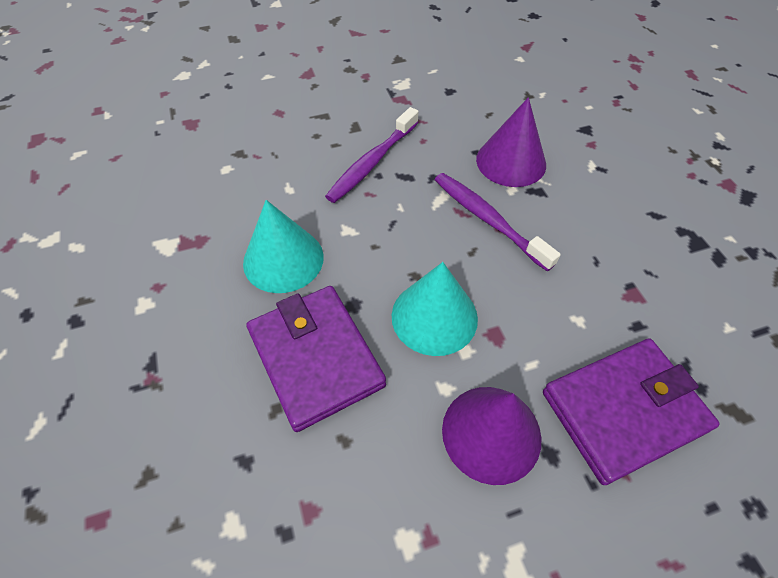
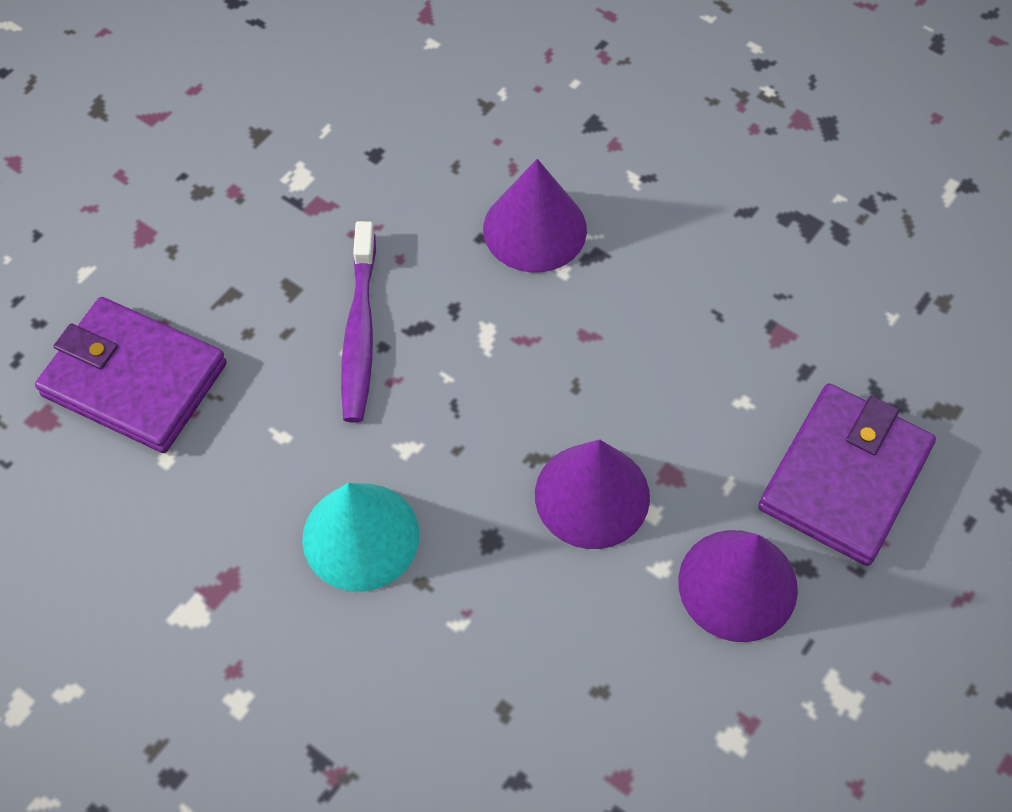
camera: 35 degrees left, 5 degrees up
(315, 358) = (501, 628): purple wallet -> purple wallet (134, 380)
(434, 316) = (592, 495): turquoise cone -> purple cone
(488, 220) = (565, 331): purple toothbrush -> none

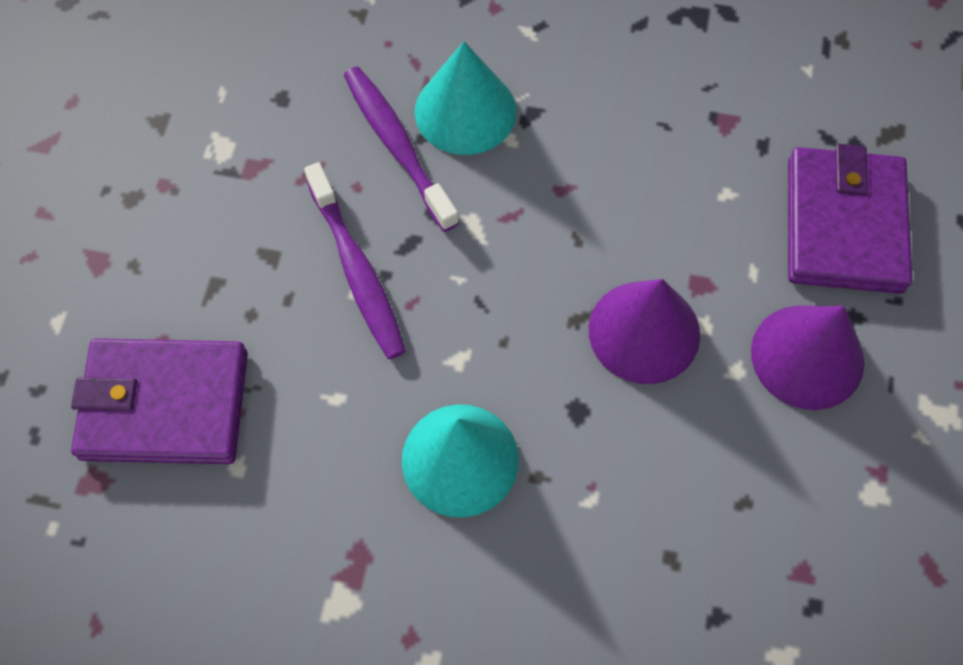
camera: 25 degrees left, 5 degrees up
(455, 237) = (398, 146): none -> purple toothbrush
(535, 229) = (465, 111): purple cone -> turquoise cone

